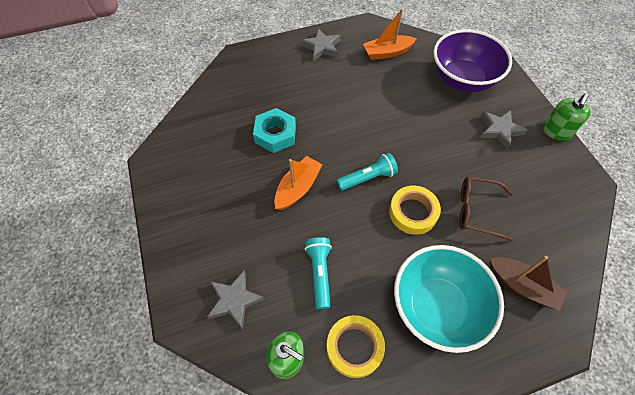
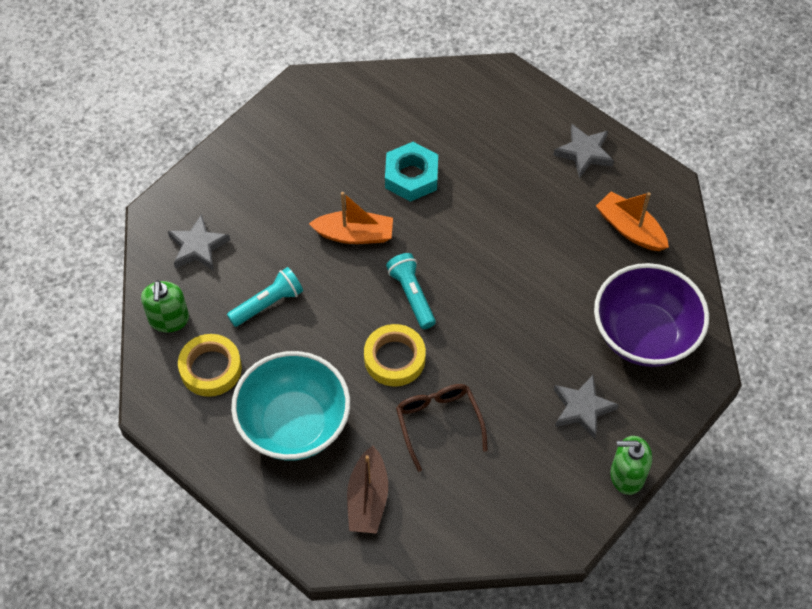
camera: 60 degrees right, 0 degrees up
(368, 178) = (412, 295): turquoise flashlight -> turquoise flashlight turned 150 degrees counterclockwise

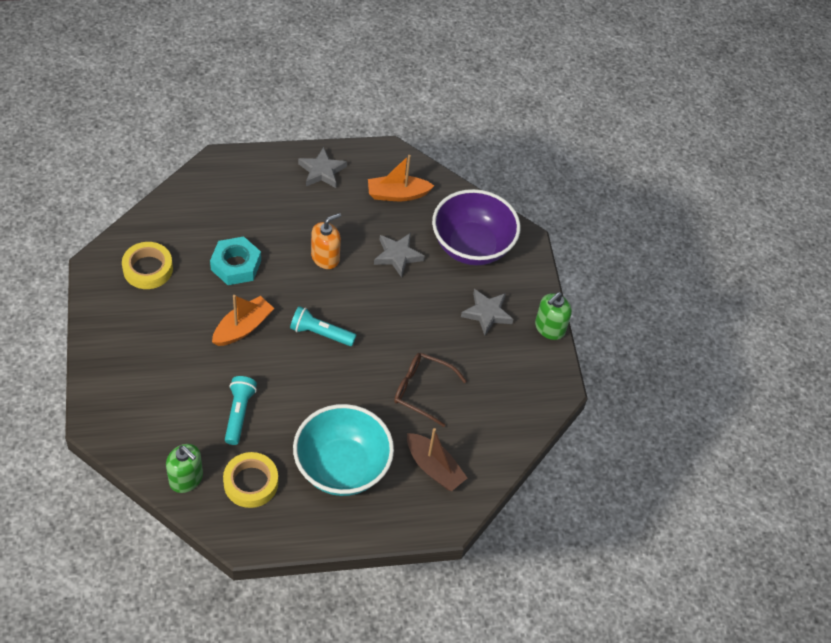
camera: 55 degrees left, 5 degrees down
(198, 247) = (150, 419): grey star -> grey star (397, 256)
(394, 358) = (354, 377): yellow tape -> yellow tape (148, 269)
(495, 232) = (325, 257): none -> orange soap dispenser

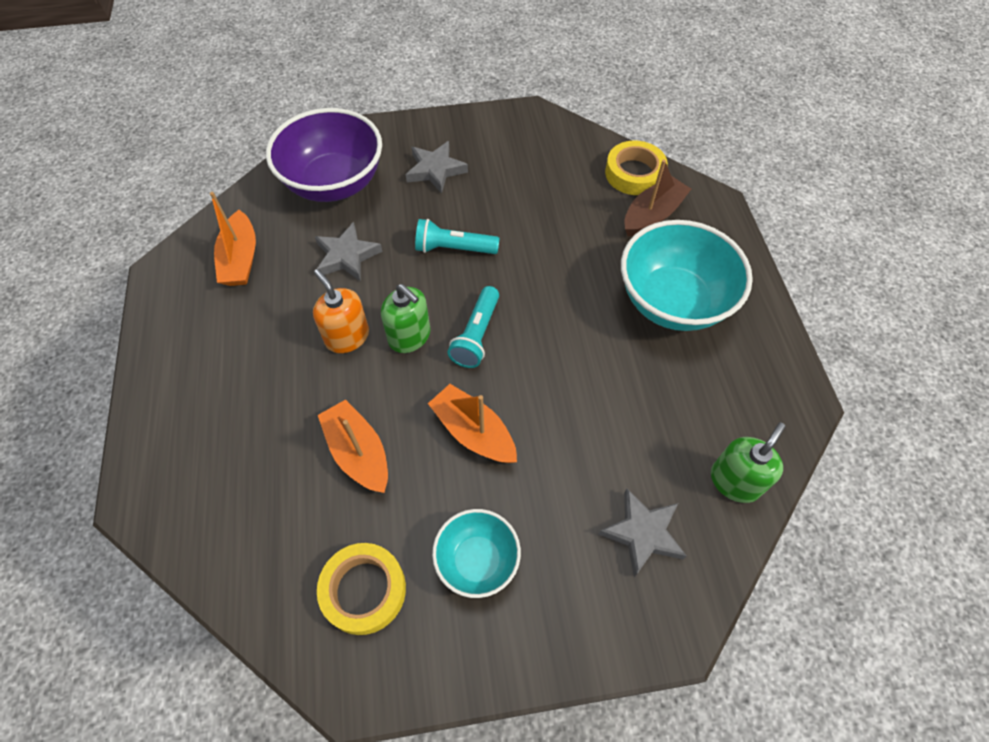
camera: 85 degrees left, 5 degrees up
(156, 325) = (477, 560): none -> turquoise bowl
(236, 265) = (358, 453): turquoise nut -> orange boat
(239, 413) = (618, 423): turquoise flashlight -> turquoise flashlight (454, 248)
(251, 483) = (720, 399): yellow tape -> yellow tape (634, 173)
(322, 171) = (184, 350): grey star -> grey star (642, 533)
(422, 390) = (551, 227): brown glasses -> none
(549, 328) = (453, 119): green soap dispenser -> green soap dispenser (409, 336)

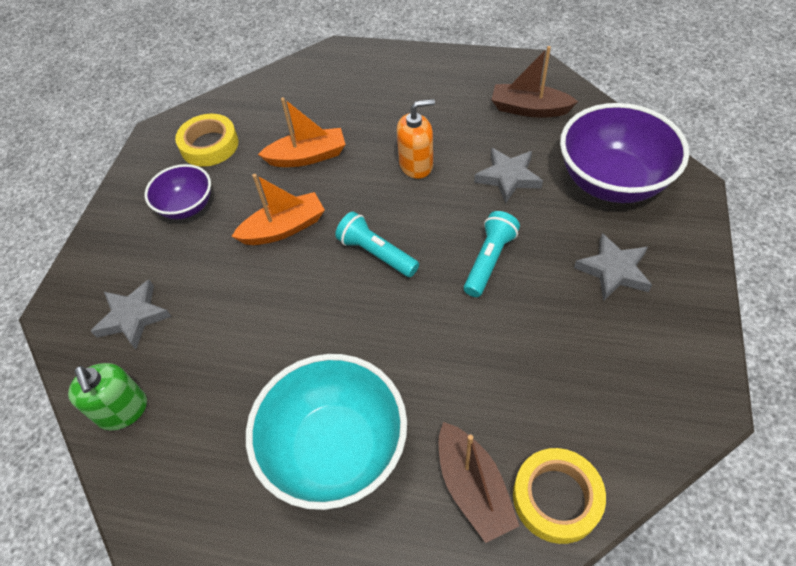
camera: 115 degrees right, 5 degrees down
(241, 259) = (529, 109): orange boat -> brown boat
(409, 336) = (397, 205): green soap dispenser -> none
(477, 560) = (187, 207): turquoise bowl -> purple bowl

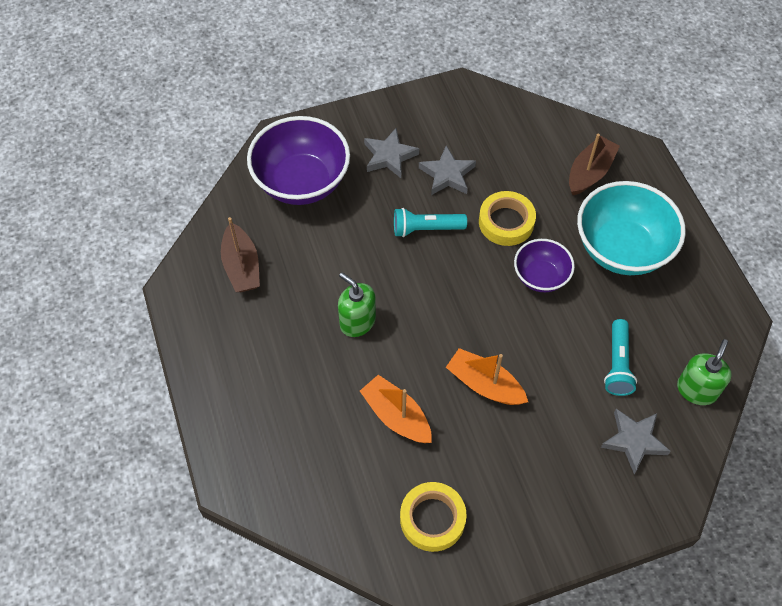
camera: 125 degrees left, 5 degrees up
(187, 207) = (513, 482): purple bowl -> purple bowl (540, 277)
(376, 253) = (466, 303): turquoise flashlight -> turquoise flashlight (617, 364)
(416, 165) = (357, 321): orange soap dispenser -> green soap dispenser
(508, 177) = (335, 249): grey star -> grey star (447, 174)
(556, 498) = (566, 135): yellow tape -> yellow tape (506, 222)

